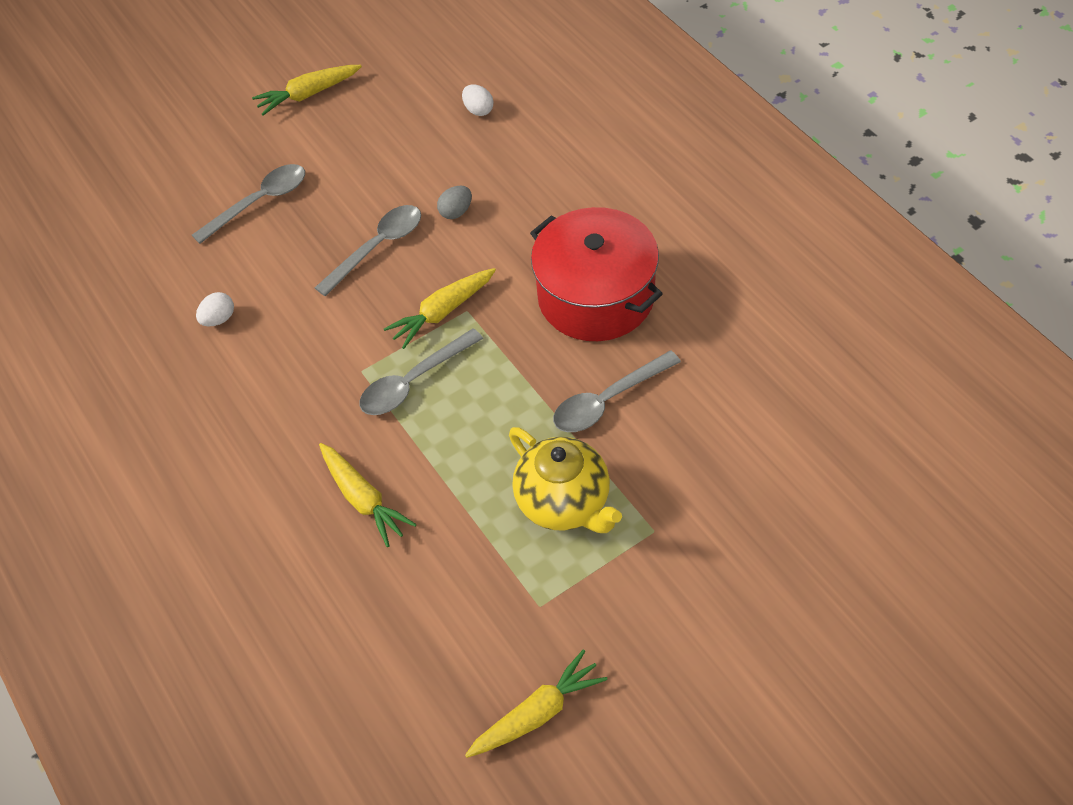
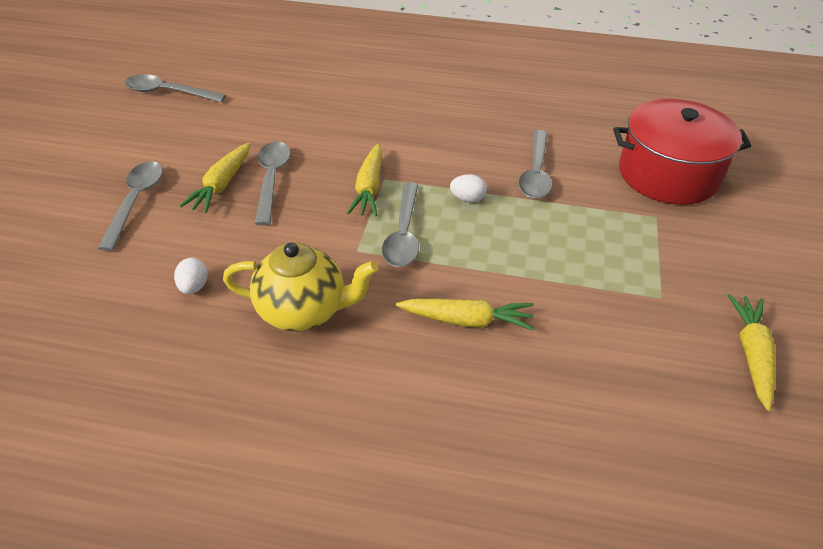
camera: 50 degrees left, 10 degrees down
(308, 94) = (98, 127): yellow carrot -> yellow carrot (222, 184)
(401, 82) = (168, 92): none -> grey spoon
(456, 212) = (303, 136): grey egg -> none
(478, 110) = (247, 83): white egg -> white egg (467, 199)
(565, 503) = (591, 236): yellow teapot -> yellow teapot (304, 311)
(596, 296) = (454, 131): red pot -> red pot (668, 174)

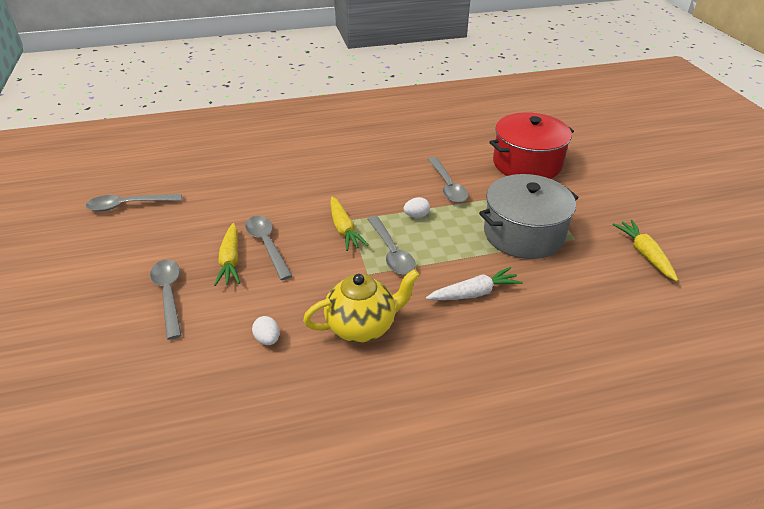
camera: 25 degrees left, 5 degrees down
(467, 320) = (474, 293): yellow carrot -> white carrot
(591, 266) = (523, 234): none -> grey pot

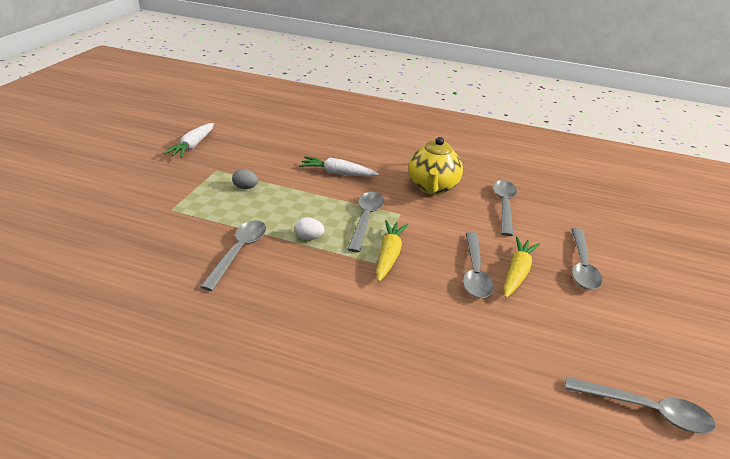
camera: 150 degrees left, 5 degrees down
(267, 339) = (504, 206): white egg -> grey spoon
(362, 326) = (432, 187): yellow teapot -> yellow teapot turned 90 degrees counterclockwise
(523, 234) = (245, 187): grey pot -> grey egg
(527, 163) = (124, 238): red pot -> none
(644, 254) = (193, 146): yellow carrot -> white carrot

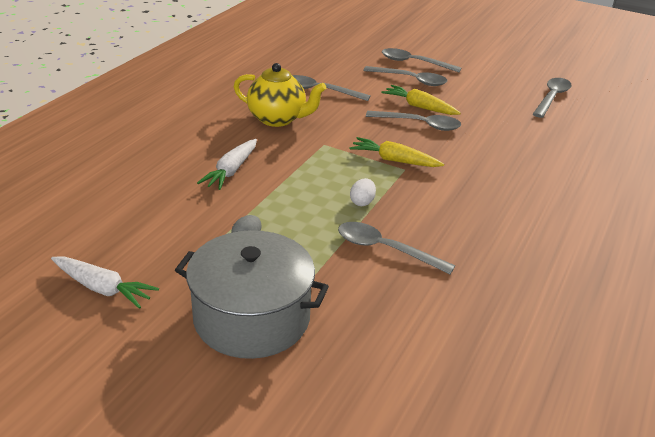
camera: 80 degrees left, 0 degrees up
(158, 196) = (252, 317): none -> grey pot
(366, 219) = (331, 164): grey spoon -> grey spoon (414, 63)

